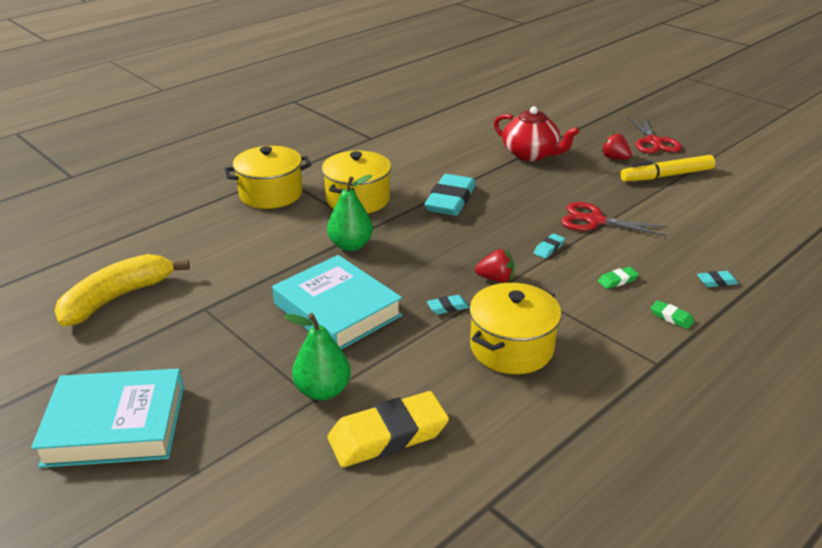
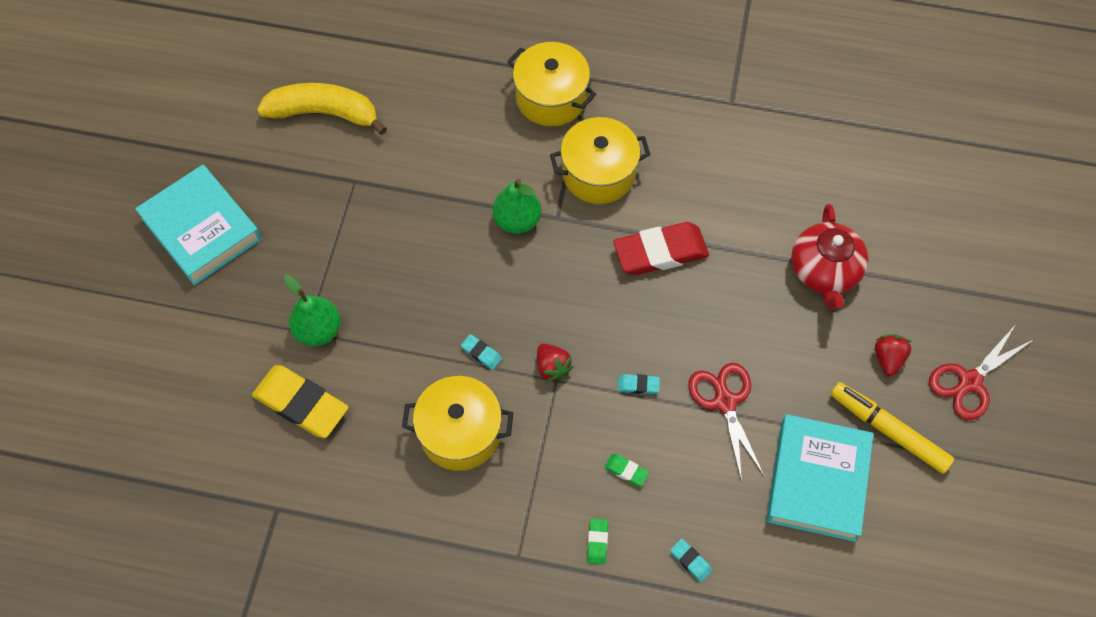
camera: 55 degrees right, 30 degrees up
(337, 310) = (419, 274): turquoise book -> turquoise book (817, 480)
(450, 200) = (660, 252): turquoise eraser -> red eraser

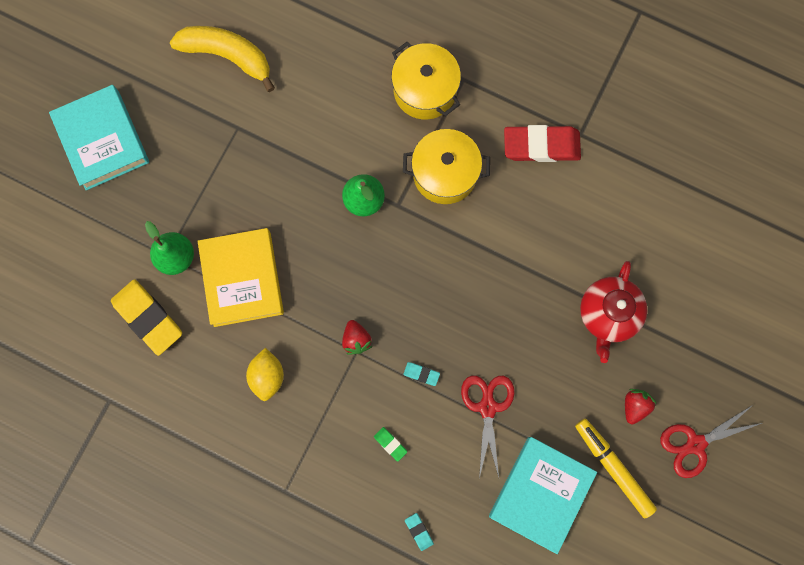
camera: 15 degrees right, 15 degrees up
(401, 335) = (242, 279): none -> yellow book
(460, 433) = (267, 376): yellow pot -> yellow lemon
(481, 353) = (302, 312): turquoise eraser -> none
(597, 542) = (350, 496): green eraser -> none
(660, 252) = (475, 260): red eraser -> red eraser (541, 146)

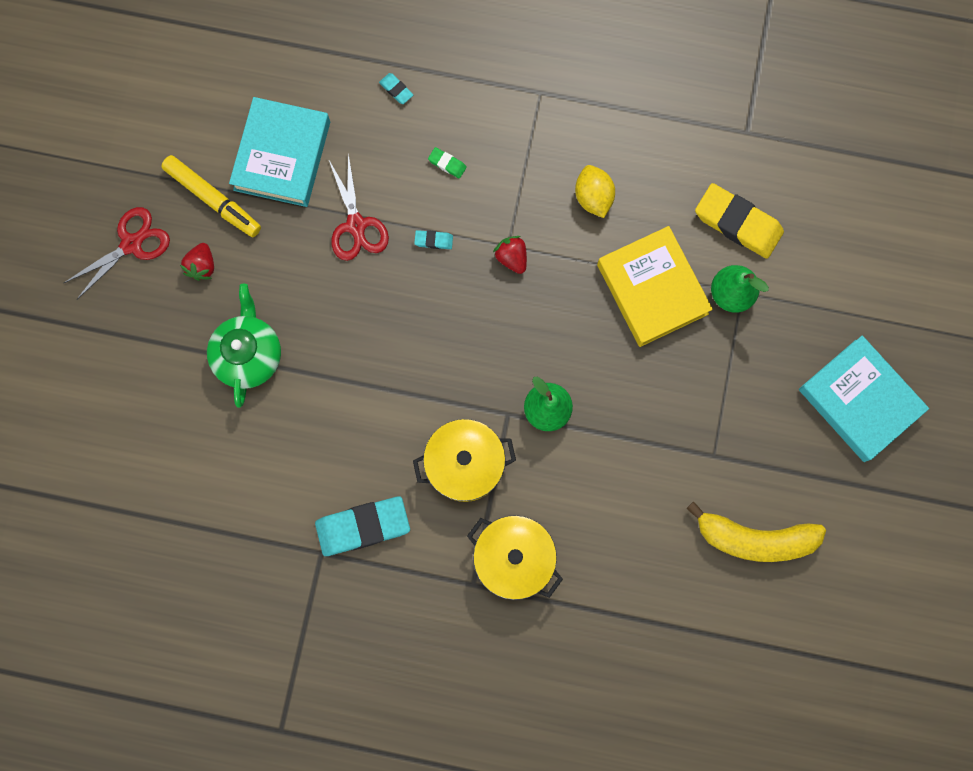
camera: 165 degrees right, 0 degrees up
(541, 146) = (363, 526): red eraser -> turquoise eraser
(608, 314) = (249, 354): red teapot -> green teapot

